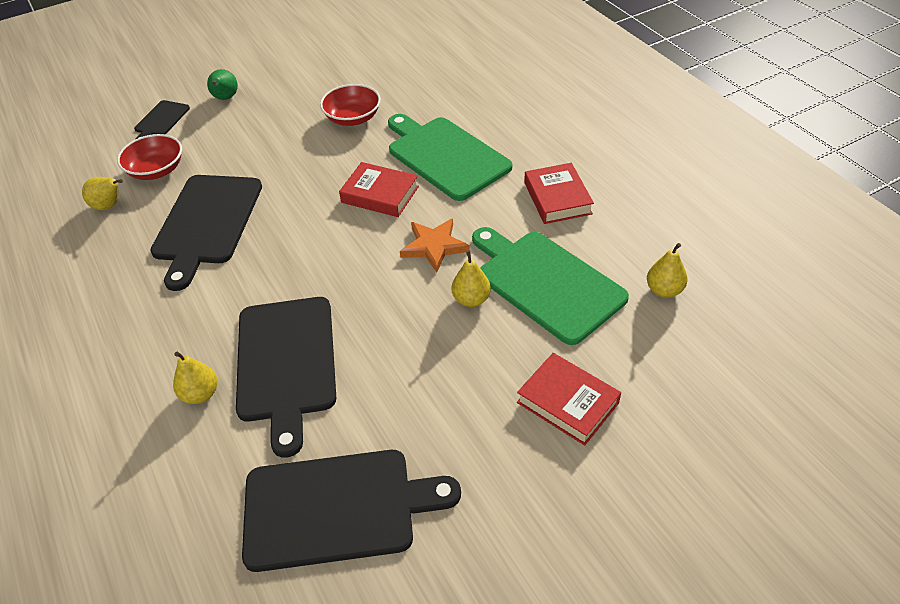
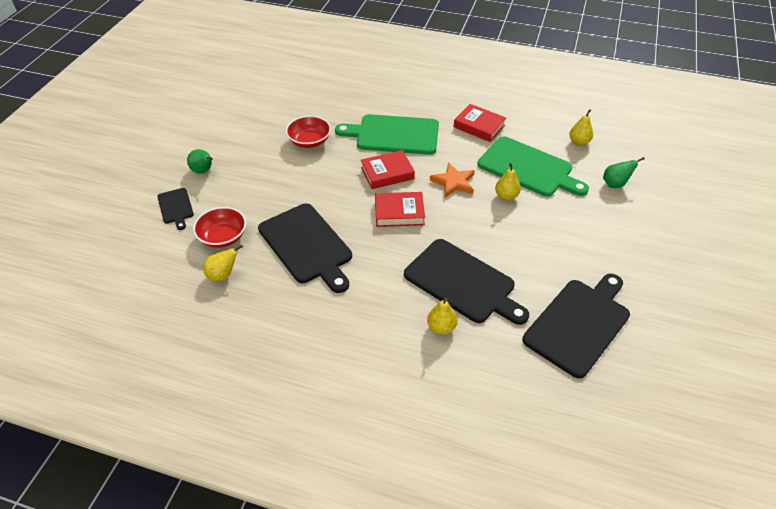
camera: 45 degrees left, 0 degrees up
(546, 283) = (528, 168): green cutting board -> green cutting board turned 150 degrees counterclockwise
(567, 402) = (605, 213): red book -> red book (399, 213)
(636, 375) = (615, 184): none -> green pear

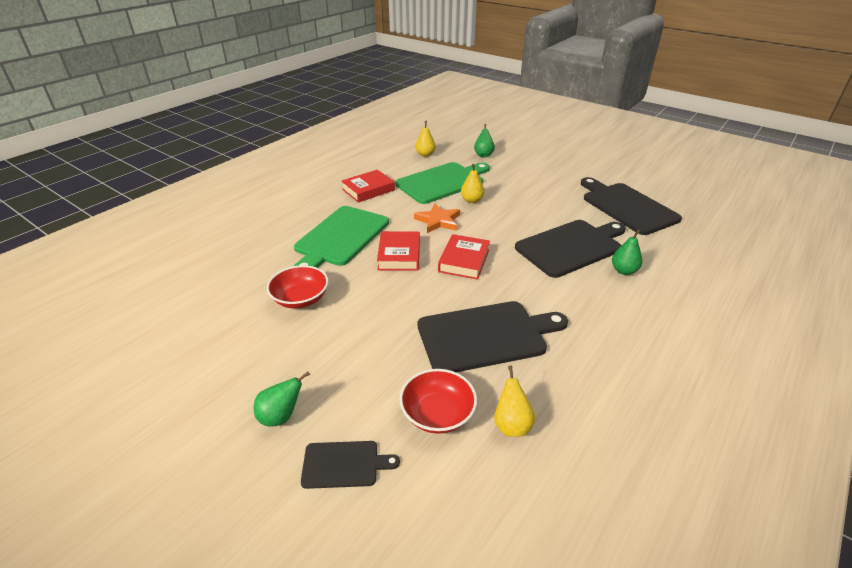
camera: 70 degrees left, 10 degrees down
(441, 327) = (623, 271): yellow pear -> green pear

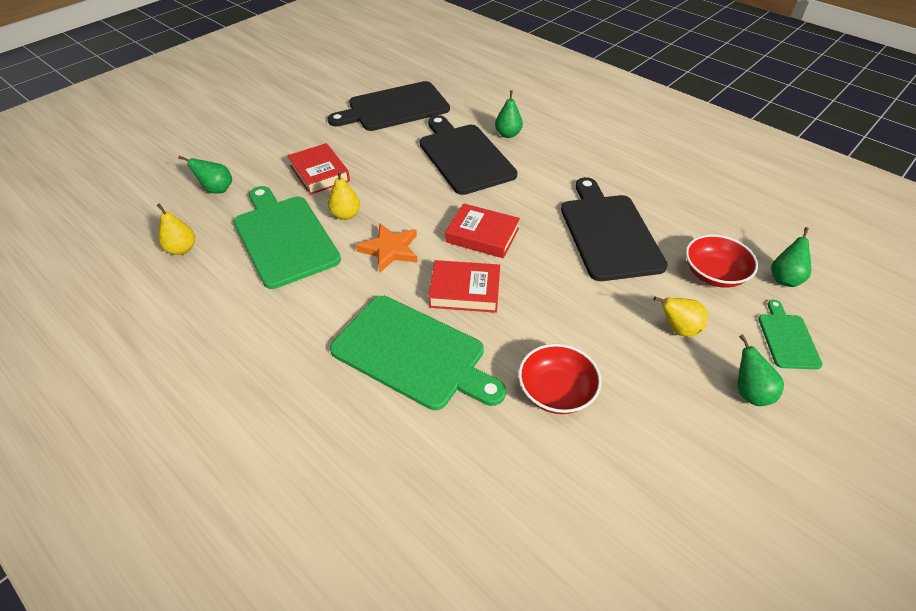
camera: 85 degrees left, 10 degrees up
(344, 464) = (787, 338): black cutting board -> green cutting board
(368, 190) = (276, 321): red book -> red book (319, 173)
(439, 485) = (784, 278): none -> green pear
(511, 425) = (713, 231): yellow pear -> yellow pear (678, 329)

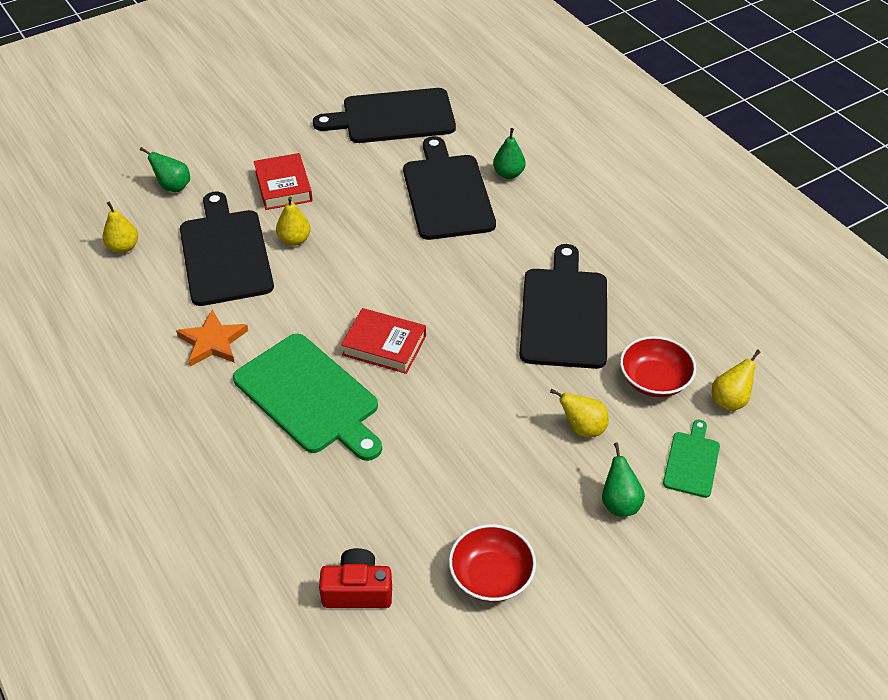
camera: 15 degrees right, 0 degrees up
(284, 237) = (225, 253): green cutting board -> black cutting board
(390, 250) = (326, 287): orange star -> orange star (212, 342)
(482, 235) = (427, 290): red book -> none
(546, 554) = (357, 590): none -> red camera
(556, 391) = (430, 461): red bowl -> red bowl (491, 576)
(784, 278) = (730, 400): green pear -> yellow pear

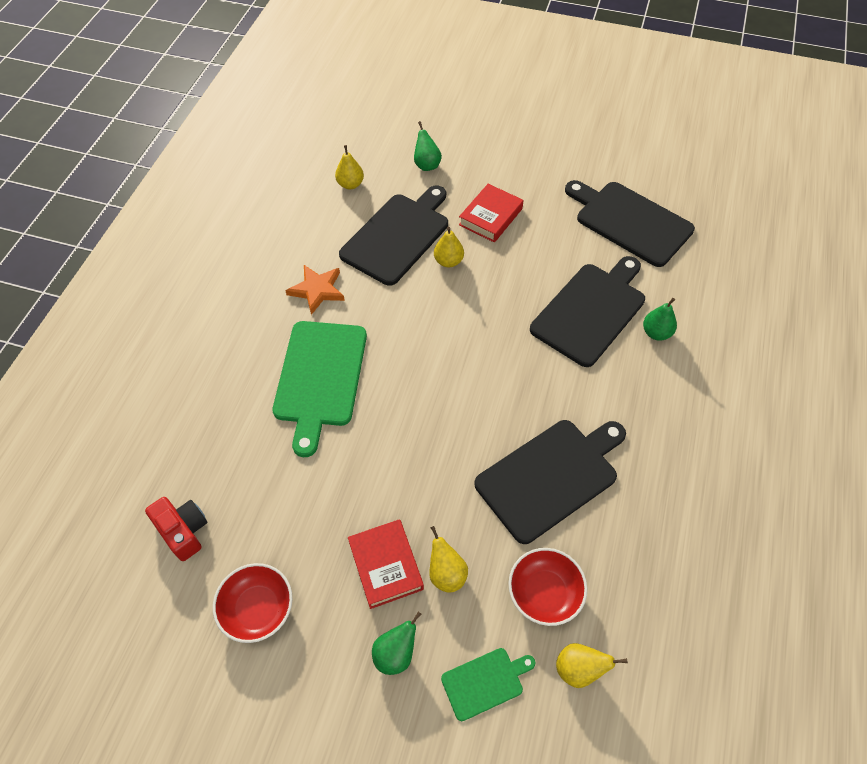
camera: 50 degrees right, 10 degrees up
(384, 345) = (405, 385): red book -> red book (385, 565)

